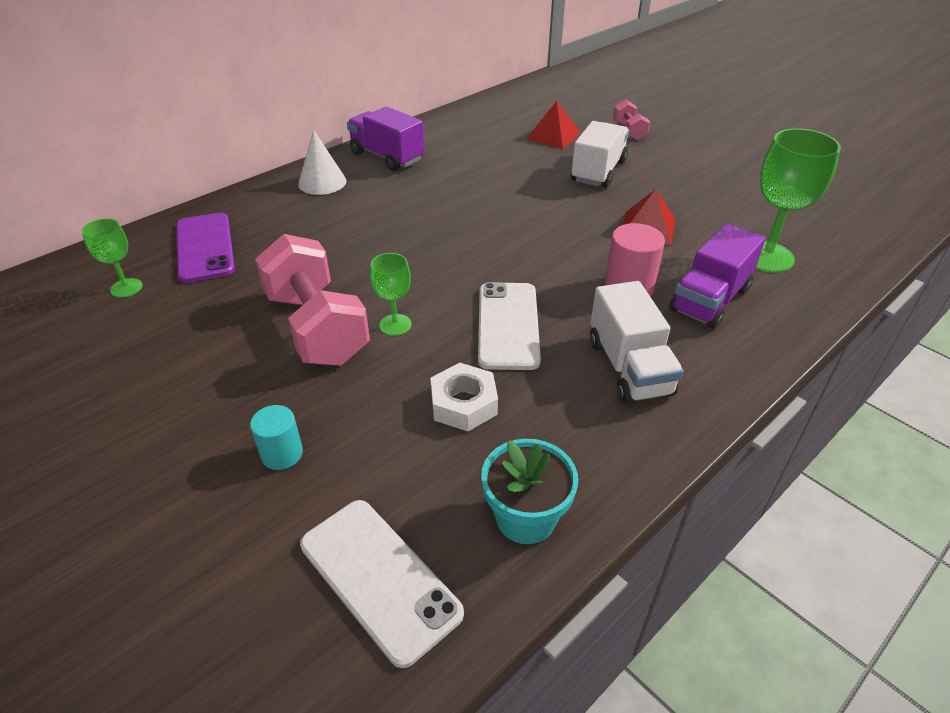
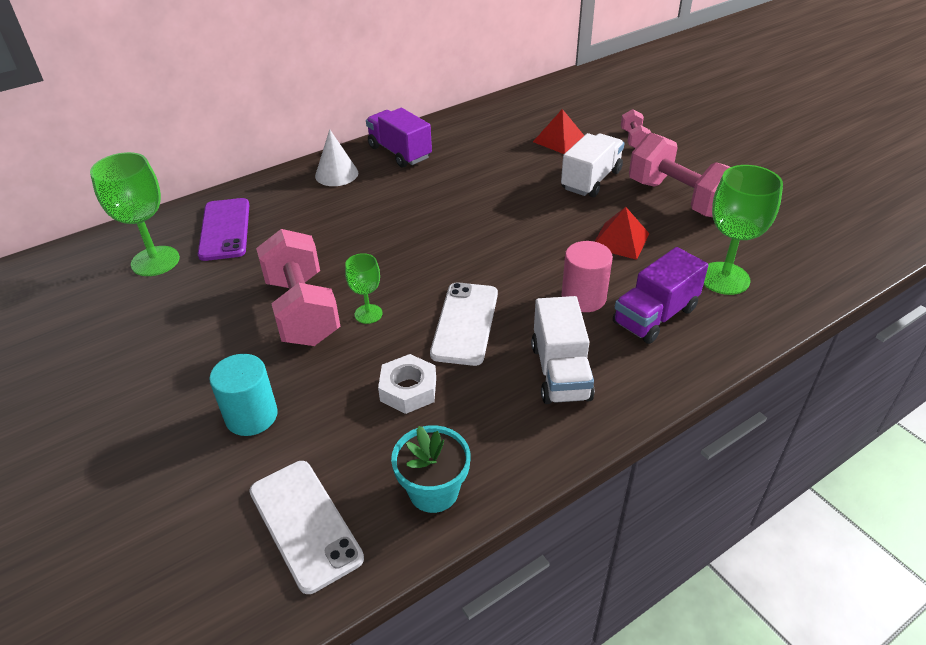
camera: 10 degrees right, 0 degrees up
(126, 288) = (155, 261): green goblet -> green goblet, size x1.82
(282, 454) = (251, 416): turquoise cylinder -> turquoise cylinder, size x1.54
(693, 183) = (679, 198): none -> pink dumbbell

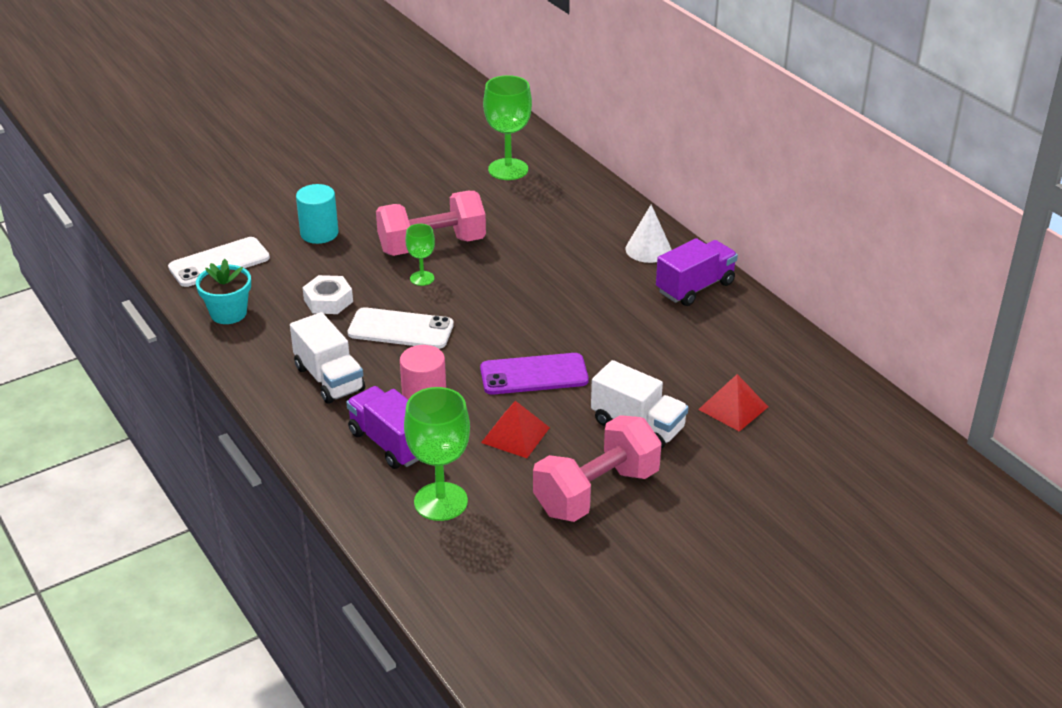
camera: 90 degrees right, 5 degrees down
(225, 229) = (552, 196): purple phone -> purple phone (534, 375)
(560, 372) = (329, 379): white truck -> white truck turned 120 degrees counterclockwise
(634, 140) = (739, 473): pink dumbbell -> none

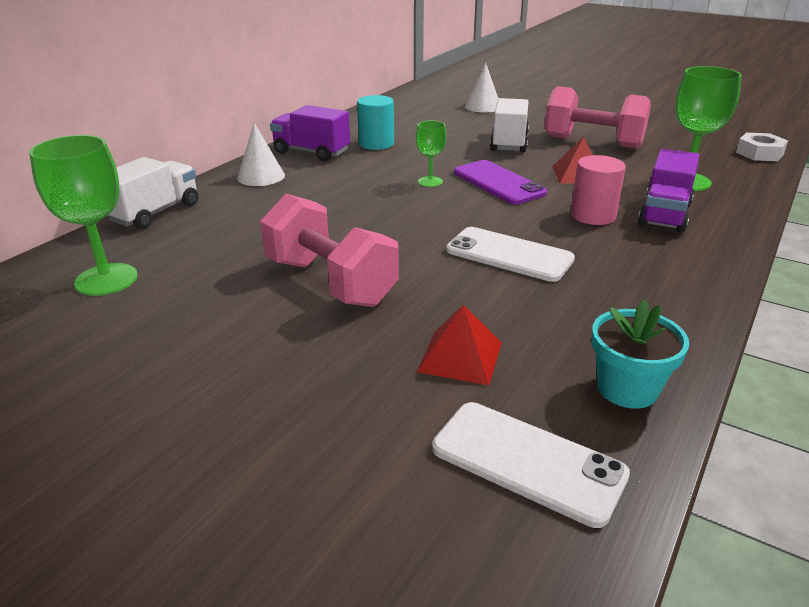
camera: 115 degrees left, 5 degrees down
(319, 233) = (362, 383): turquoise cylinder -> turquoise cylinder (376, 144)
(328, 301) = (510, 316): white nut -> white nut (759, 153)
(329, 379) = (634, 268): white truck -> white truck (155, 213)
(400, 329) = (509, 255): white phone -> white phone turned 45 degrees counterclockwise
(422, 278) = (405, 269): green goblet -> green goblet (430, 181)
(733, 408) = (453, 123): red pyramid -> red pyramid (460, 356)
(791, 458) = (483, 106): none -> white cone

